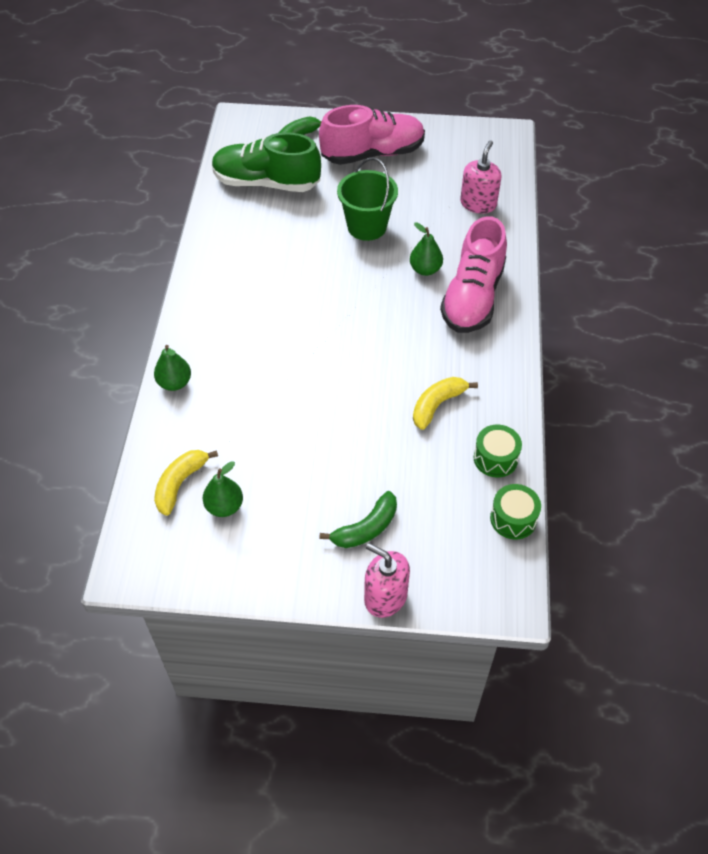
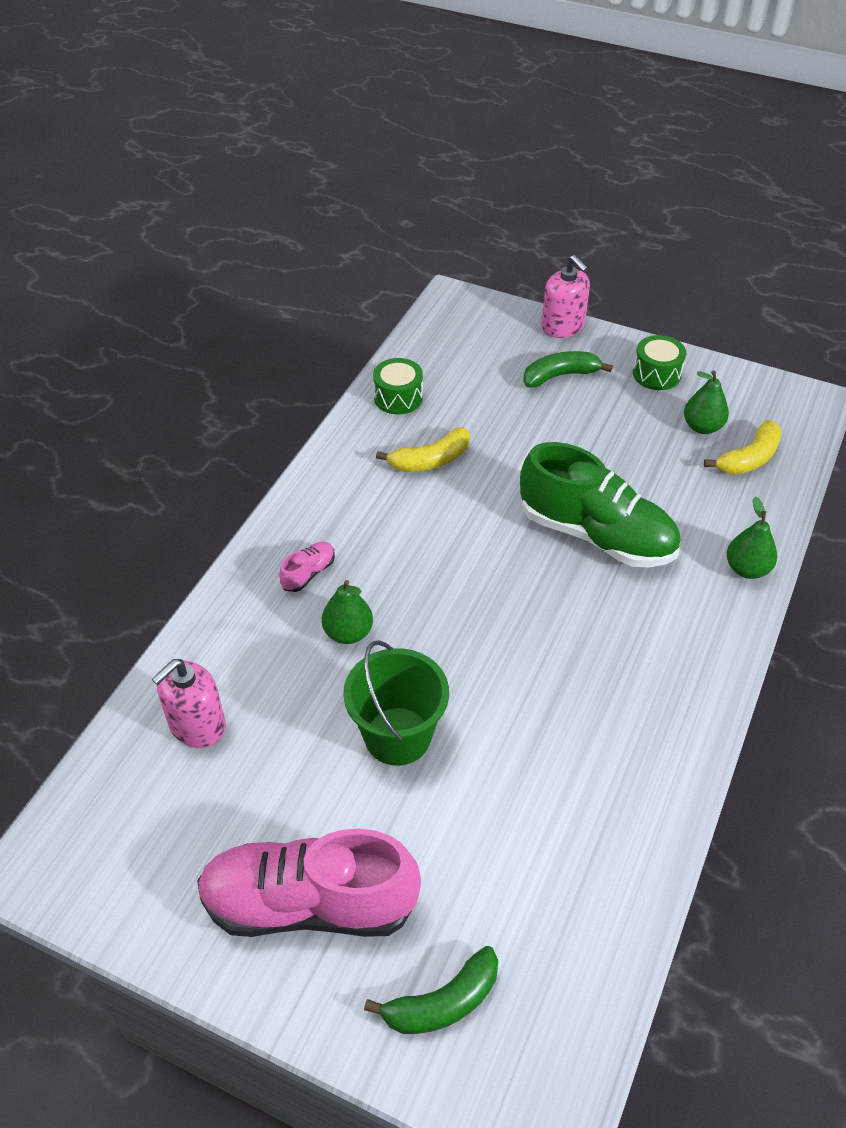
camera: 160 degrees left, 5 degrees down
(266, 183) = (537, 893): green shoe -> green shoe (596, 535)
(472, 297) = (308, 573): pink shoe -> pink shoe, size x0.40
(513, 519) = (413, 349): green drum -> green drum (656, 374)

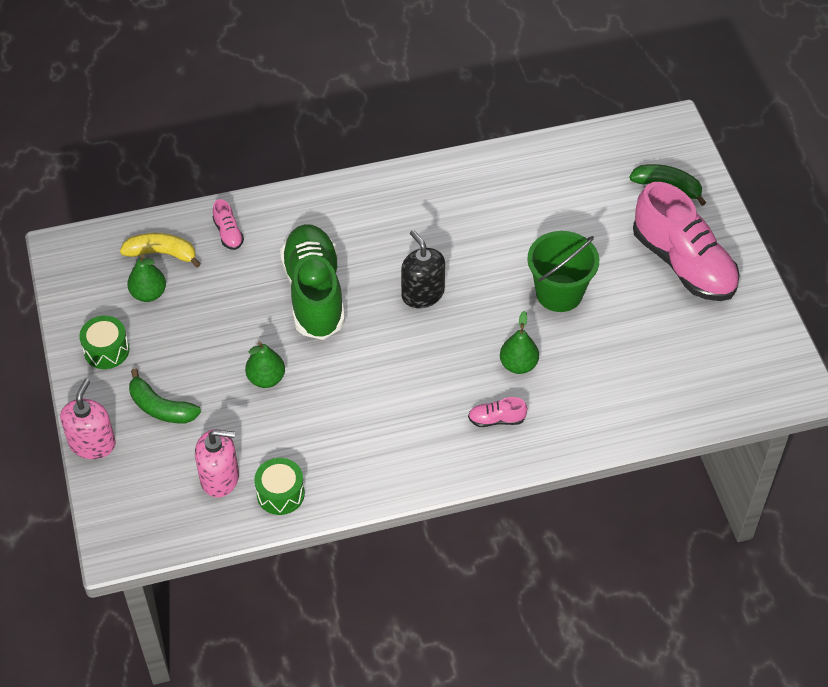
camera: 130 degrees left, 5 degrees up
(197, 725) = (652, 388): pink soap dispenser -> pink soap dispenser (220, 477)
(430, 460) = (330, 426): yellow banana -> none
(514, 616) = (422, 294): none -> black soap dispenser
(737, 516) = (228, 233): none -> pink shoe
(747, 569) = (273, 208): green pear -> green pear (266, 378)

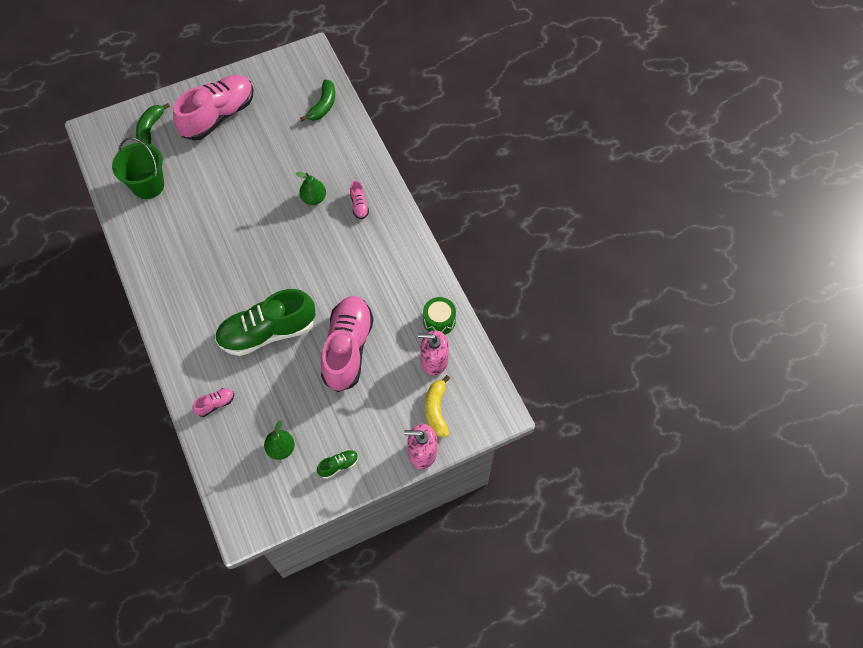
camera: 100 degrees left, 10 degrees up
(106, 350) = (338, 465): green drum -> green shoe
(161, 407) = (384, 413): green banana -> green banana (323, 105)
(162, 253) = (240, 449): yellow banana -> yellow banana (436, 410)
(220, 477) = (434, 360): pink soap dispenser -> pink soap dispenser turned 75 degrees counterclockwise
(266, 378) = (348, 348): green pear -> pink shoe
(422, 294) = (260, 262): black soap dispenser -> none
(559, 293) = (251, 182): green bucket -> green bucket (148, 185)

